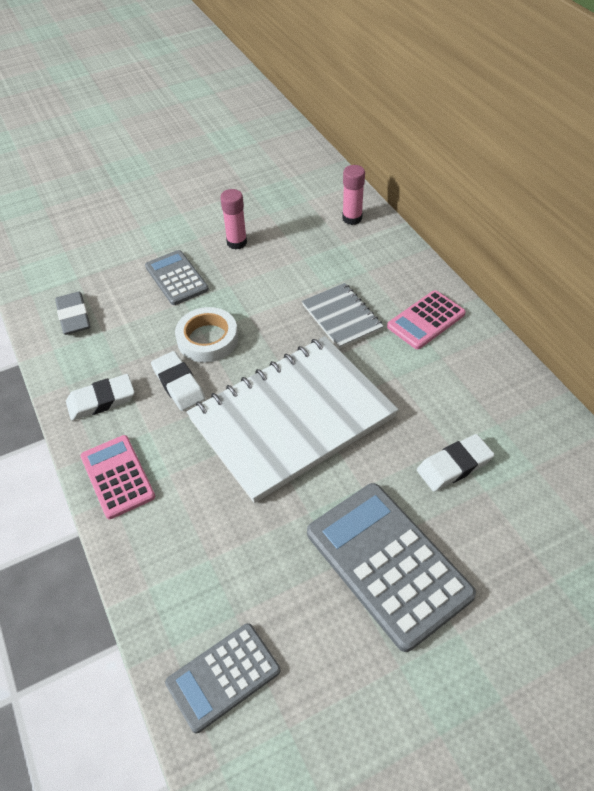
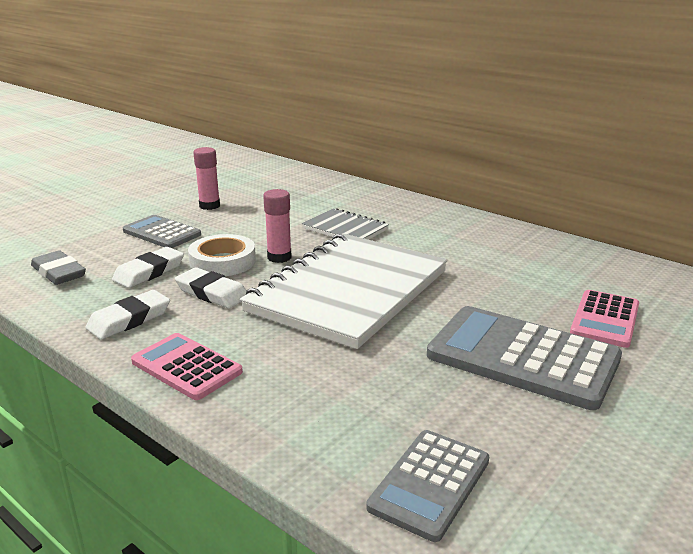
camera: 25 degrees left, 25 degrees down
(352, 218) = (308, 180): pink glue stick -> pink glue stick (279, 257)
(426, 320) = (420, 219): pink calculator -> pink calculator (605, 319)
(454, 465) = (522, 288): white eraser -> white eraser (149, 272)

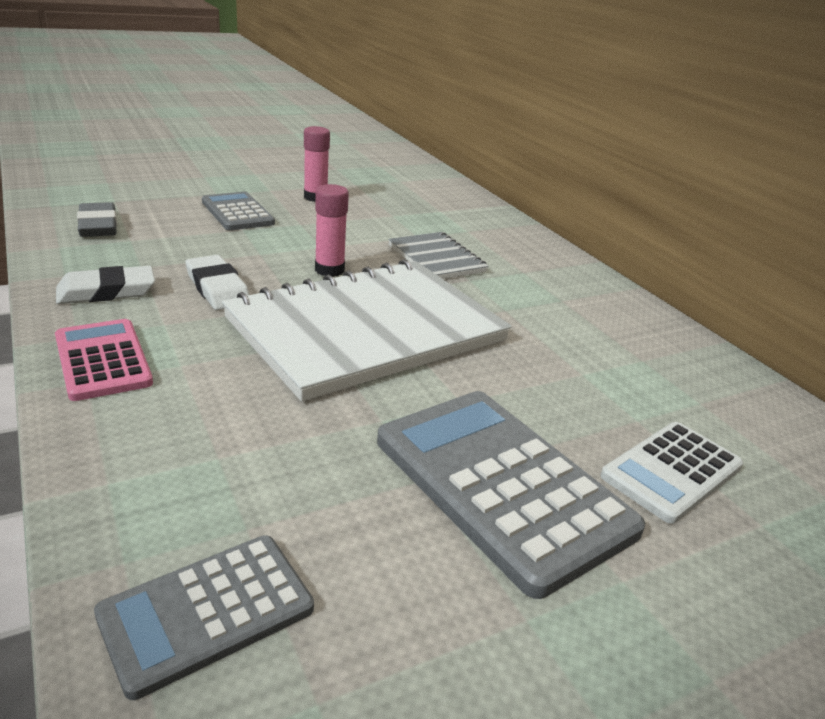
camera: 20 degrees right, 5 degrees up
(149, 272) = (181, 248): white eraser -> none
(223, 261) = (265, 258): white tape -> none
(605, 319) = (671, 471): pink calculator -> white calculator

